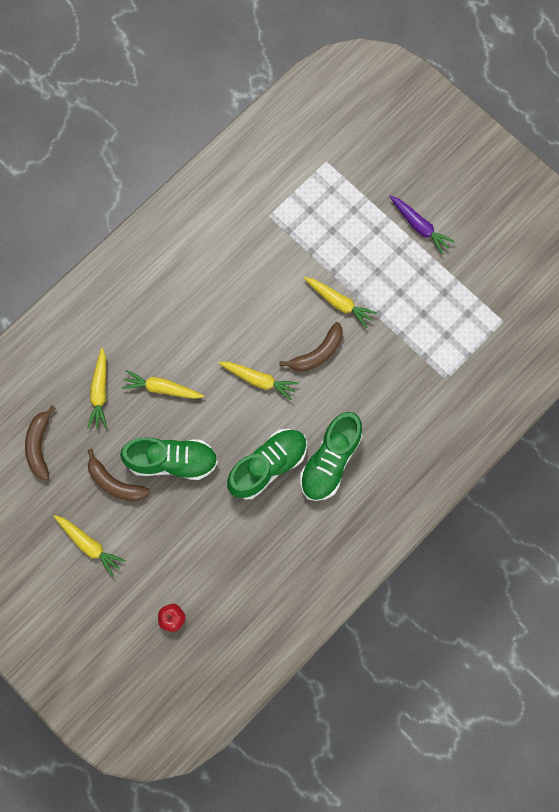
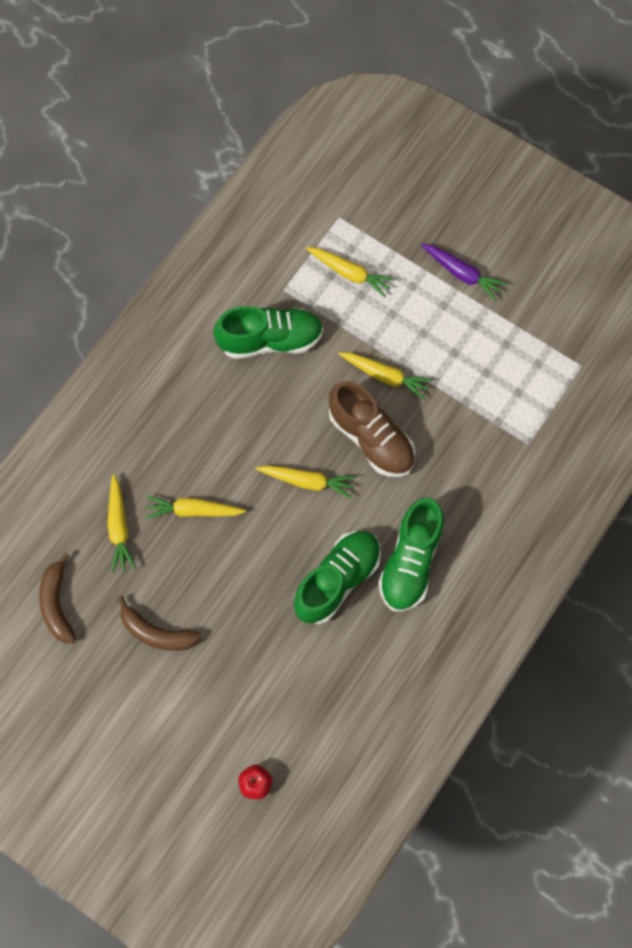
camera: 10 degrees left, 5 degrees down
(89, 545) = (138, 712): yellow carrot -> yellow carrot (350, 273)
(172, 461) = (221, 594): green shoe -> green shoe (270, 340)
(317, 353) = (371, 438): brown banana -> brown shoe

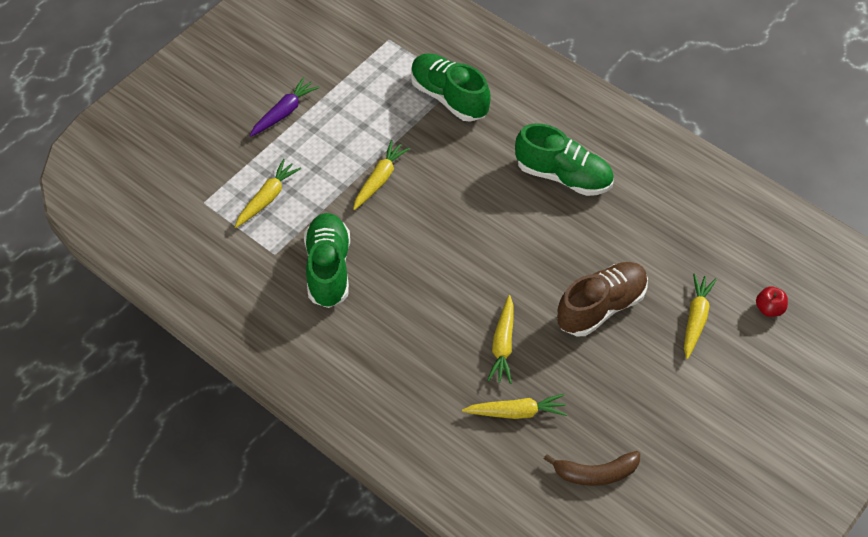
camera: 85 degrees left, 15 degrees down
(157, 633) = (627, 383): brown banana -> none
(307, 481) = (480, 248): yellow carrot -> yellow carrot (695, 319)
(337, 580) = (578, 232): green shoe -> green shoe (449, 97)
(371, 438) = (441, 195): brown shoe -> brown shoe (601, 307)

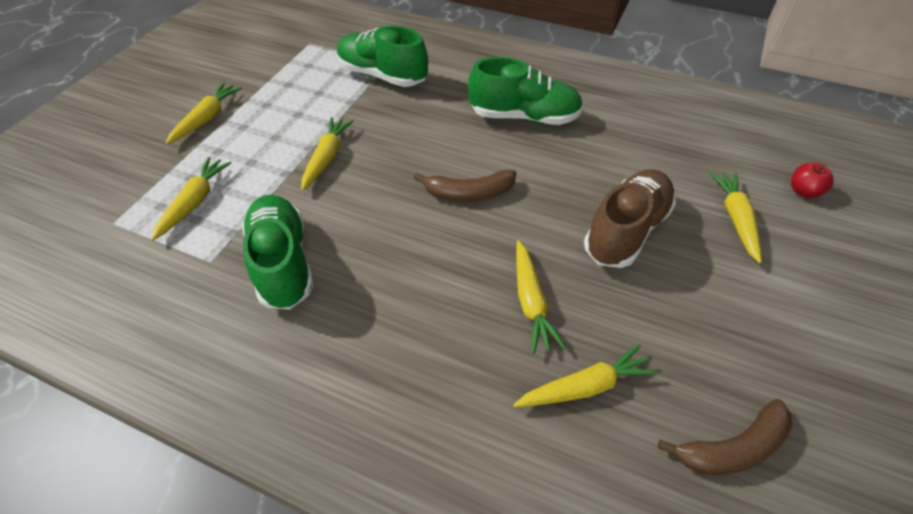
camera: 15 degrees left, 5 degrees down
(284, 112) = (207, 119): purple carrot -> yellow carrot
(488, 243) = (469, 193): none -> brown banana

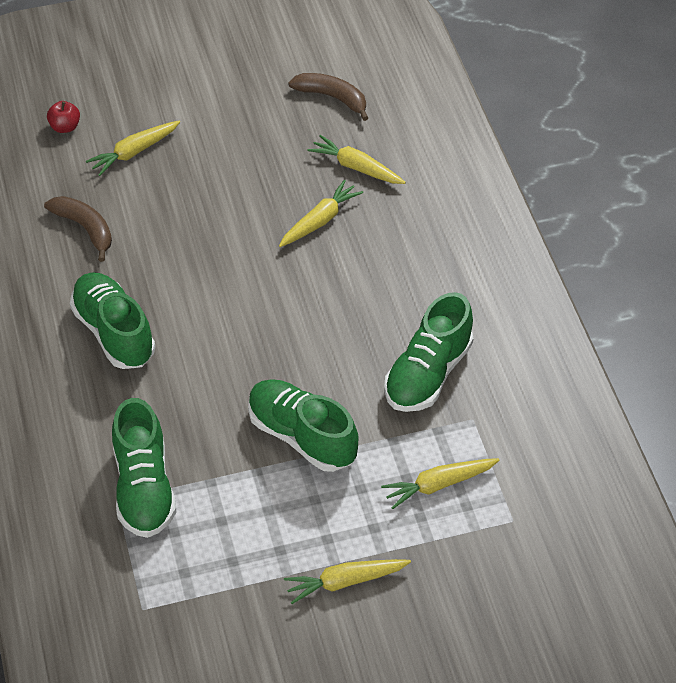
camera: 130 degrees left, 0 degrees up
(327, 158) = (302, 436): yellow carrot -> green shoe
(469, 193) = (250, 312): brown banana -> brown banana (85, 228)
(626, 231) = (204, 203): brown shoe -> none

